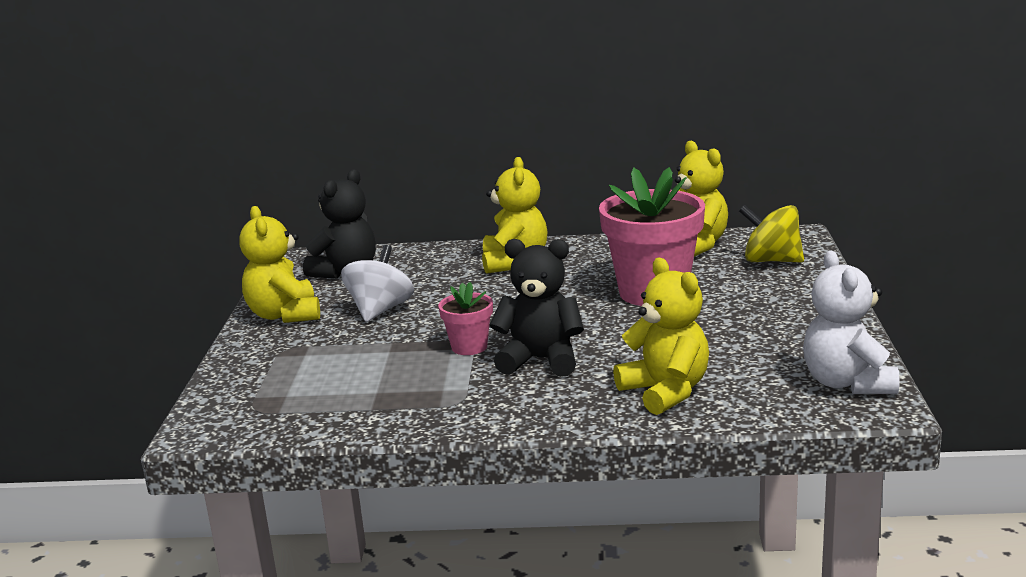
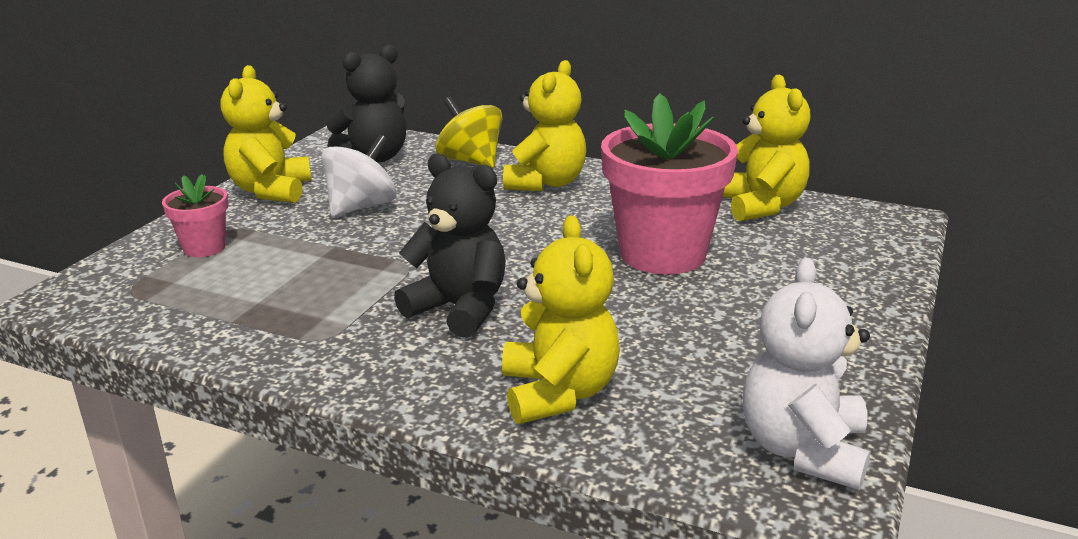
camera: 20 degrees right, 5 degrees up
(469, 347) = (402, 272): pink flower pot -> pink flower pot (204, 248)
(771, 261) = (839, 245): yellow spinning top -> yellow spinning top (471, 161)

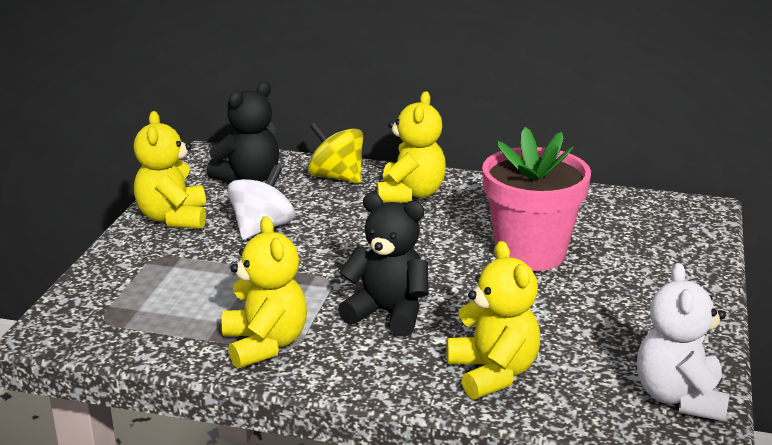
camera: 10 degrees left, 0 degrees up
(204, 248) = (145, 277): pink flower pot -> none
(761, 206) = (595, 204): yellow teddy bear -> yellow teddy bear (265, 344)

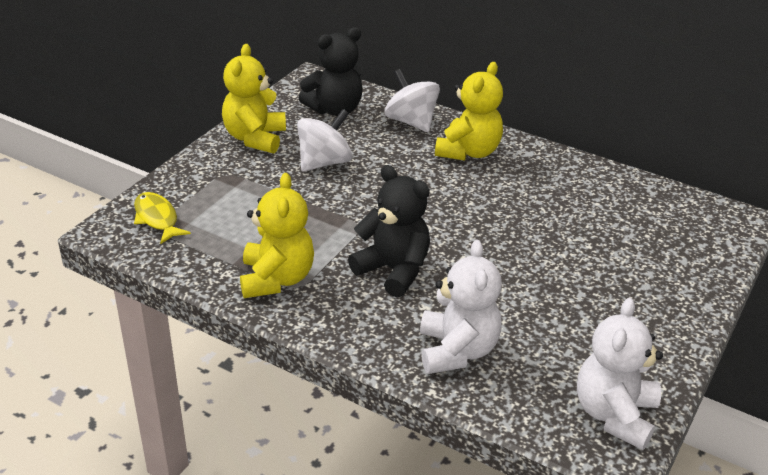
camera: 15 degrees right, 10 degrees up
(98, 312) = (157, 218): none -> yellow fish
(336, 177) = (411, 122): yellow spinning top -> white spinning top
(493, 373) = (457, 351): yellow teddy bear -> white teddy bear
(530, 253) = (548, 234): pink flower pot -> none

